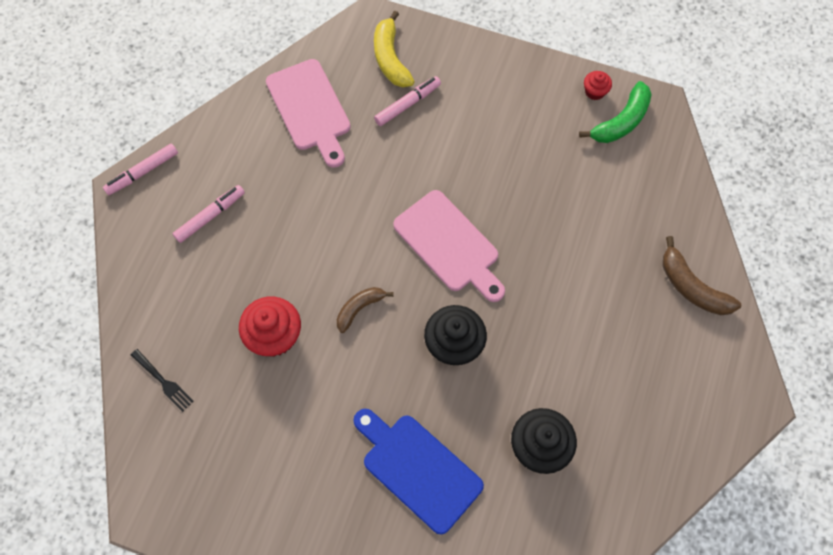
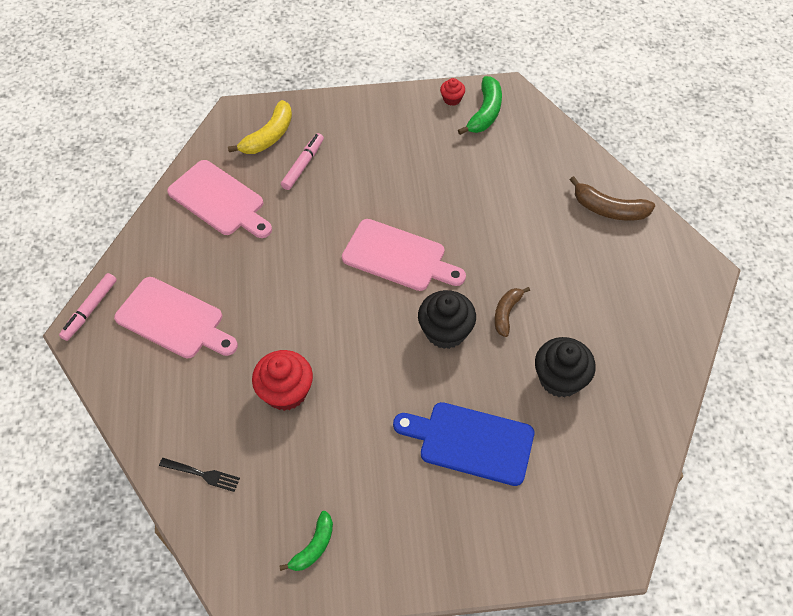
camera: 25 degrees left, 10 degrees down
(210, 216) = (174, 320): pink marker -> pink cutting board
(225, 499) = (314, 546): none -> green banana
(359, 308) = (349, 338): brown banana -> brown banana (506, 313)
(390, 58) = (269, 136): yellow banana -> yellow banana turned 105 degrees counterclockwise

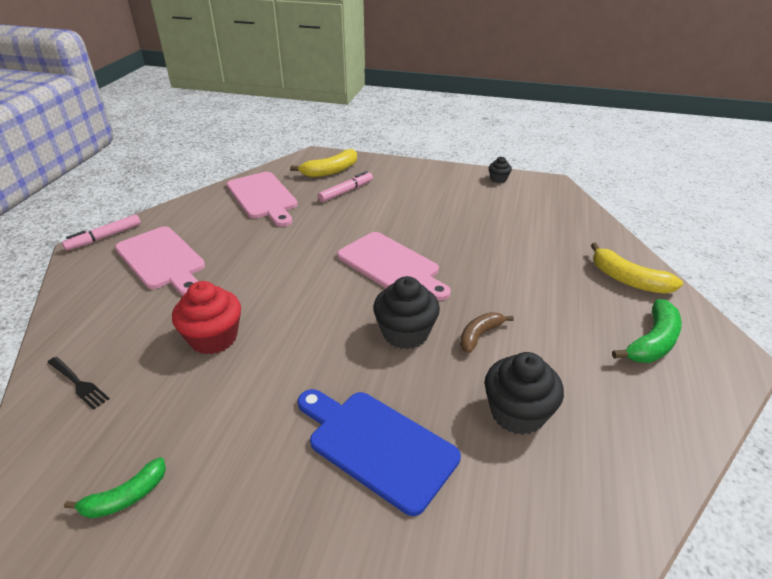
camera: 20 degrees right, 20 degrees down
(452, 99) = (498, 179): red cupcake -> black cupcake
(485, 112) = (525, 192): green banana -> green banana (652, 342)
(609, 209) = (628, 280): brown banana -> yellow banana

